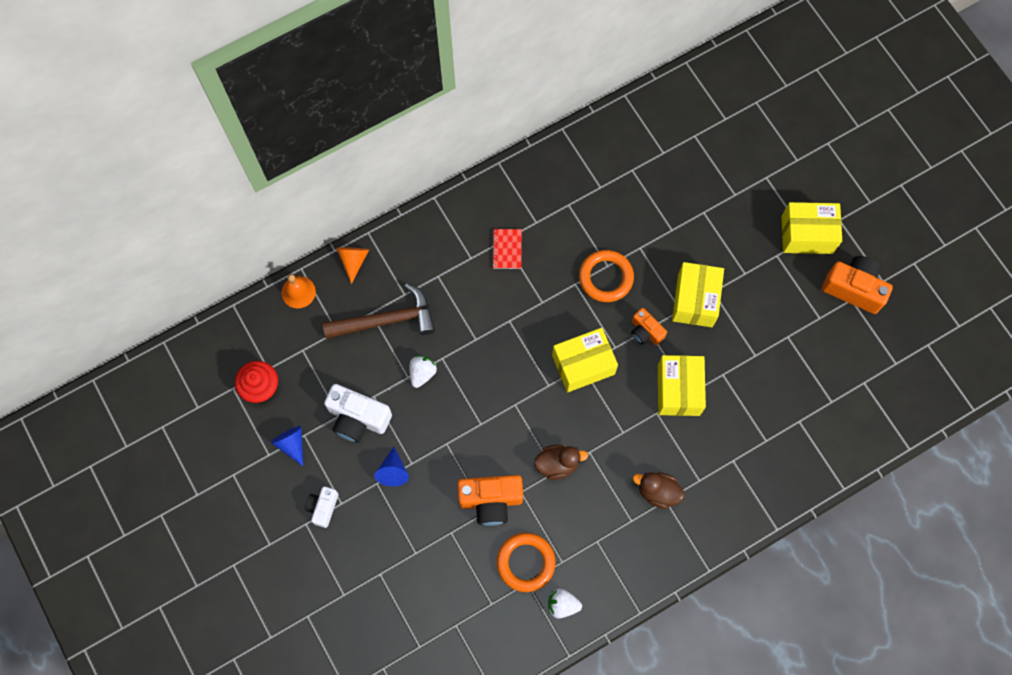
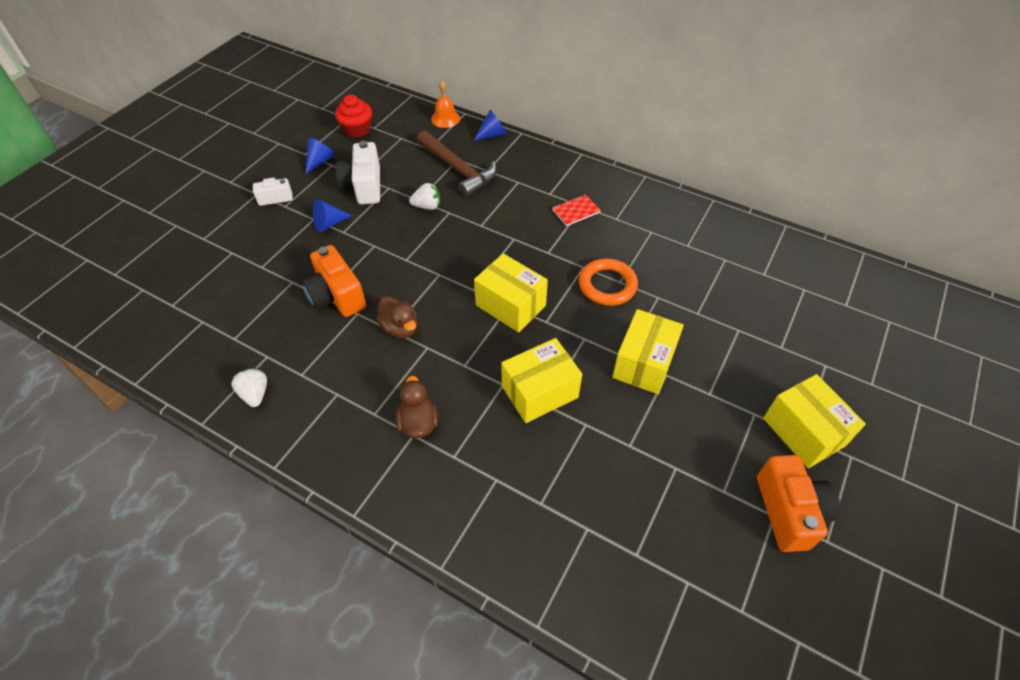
camera: 60 degrees right, 20 degrees down
(353, 260) = (492, 134): orange cone -> blue cone
(525, 562) = (287, 346): orange ring -> none
(645, 331) = (579, 337): orange camera -> none
(695, 300) = (643, 363): yellow box -> yellow box turned 45 degrees counterclockwise

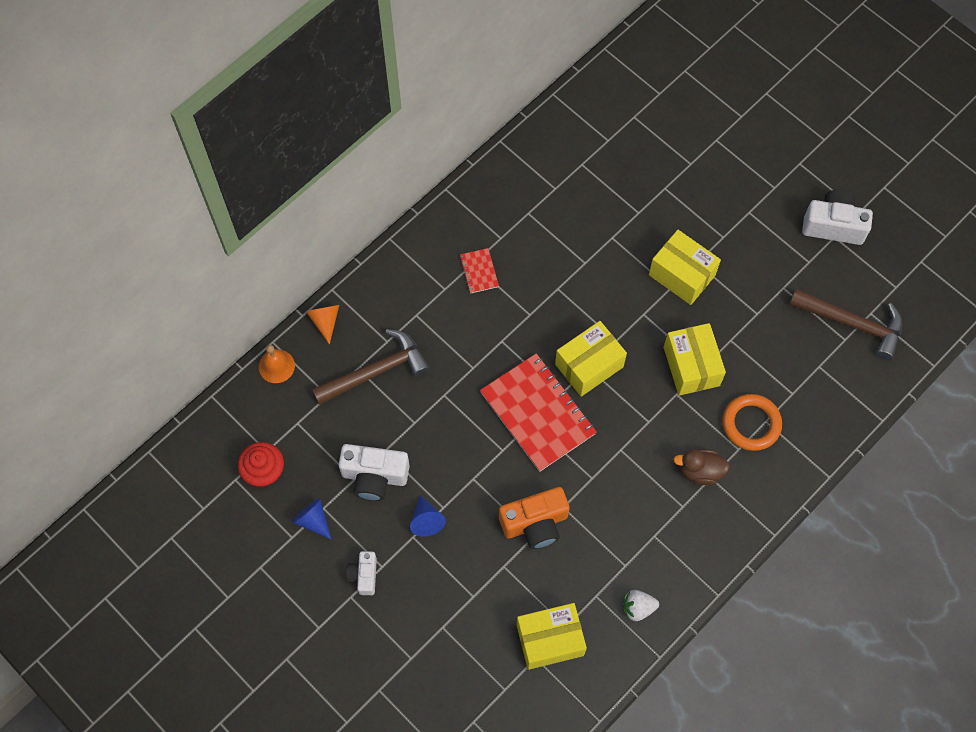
camera: 75 degrees left, 15 degrees up
(400, 328) = (592, 469): brown duck -> none
(427, 206) = (428, 415): white strawberry -> none
(449, 277) = (537, 413): none -> red notebook
(492, 134) = (325, 321): blue cone -> orange cone
(607, 285) = (586, 275): orange ring -> orange ring (751, 424)
(662, 560) = (852, 324): none -> brown hammer
(789, 511) = (833, 225): orange camera -> white camera
(803, 432) = (772, 185): yellow box -> yellow box (550, 640)

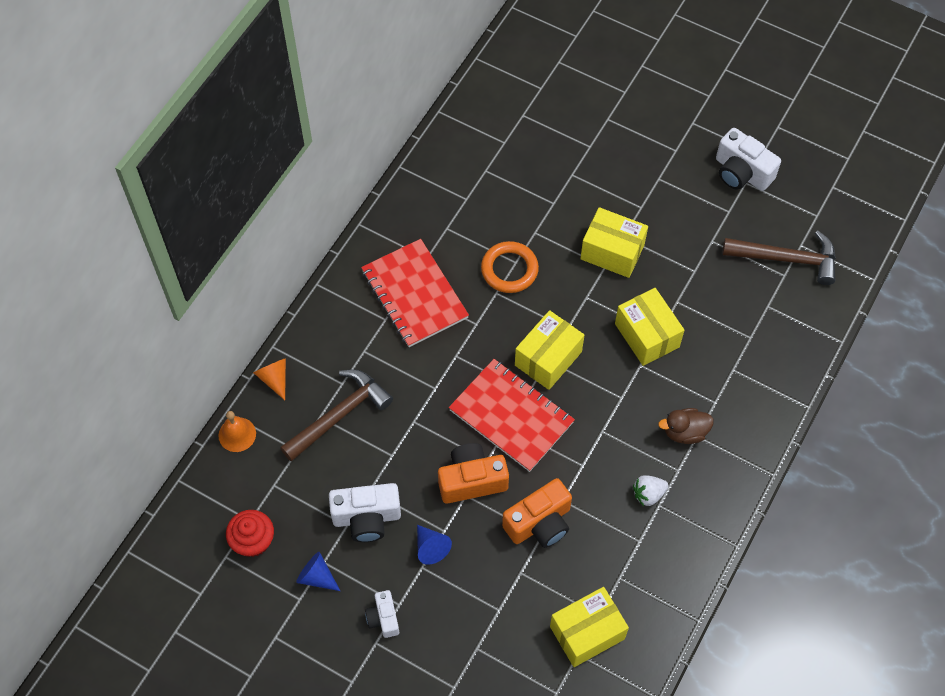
camera: 15 degrees left, 5 degrees down
(479, 271) = (414, 294): red notebook -> red notebook, size x2.28
(482, 466) = (472, 480): none -> orange camera
(638, 608) = (664, 578): white strawberry -> white strawberry (648, 494)
(751, 424) = (720, 375): orange ring -> orange ring (509, 269)
(833, 225) = (741, 173): white camera -> white camera turned 135 degrees counterclockwise

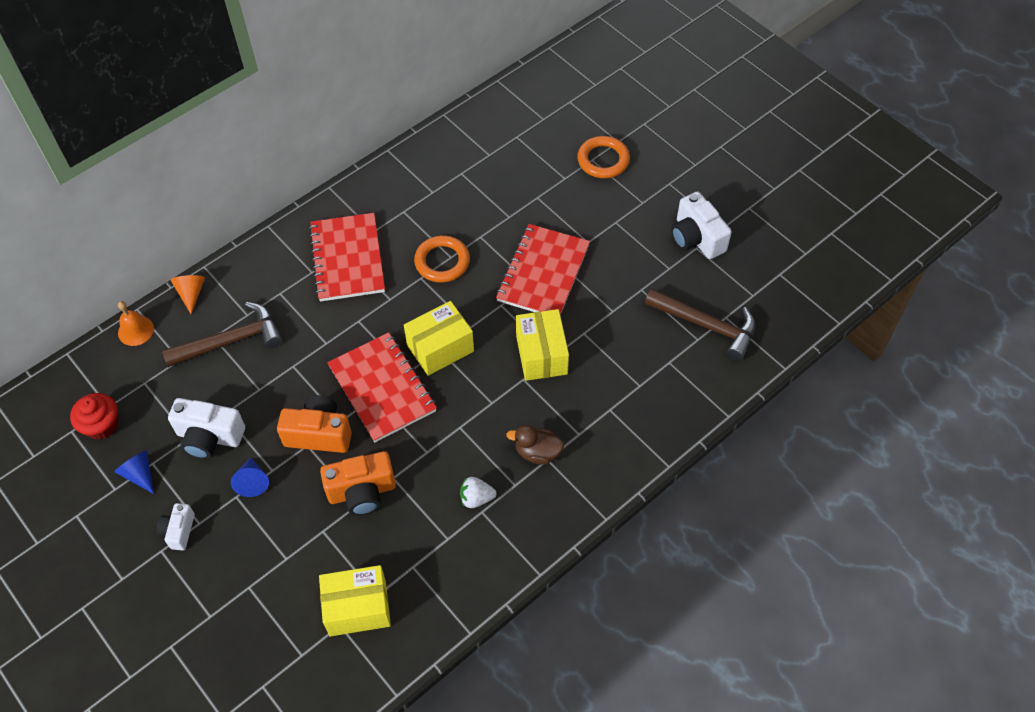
camera: 20 degrees right, 5 degrees down
(612, 252) = (543, 273): yellow box -> red notebook
(619, 116) = (603, 160): none -> orange ring

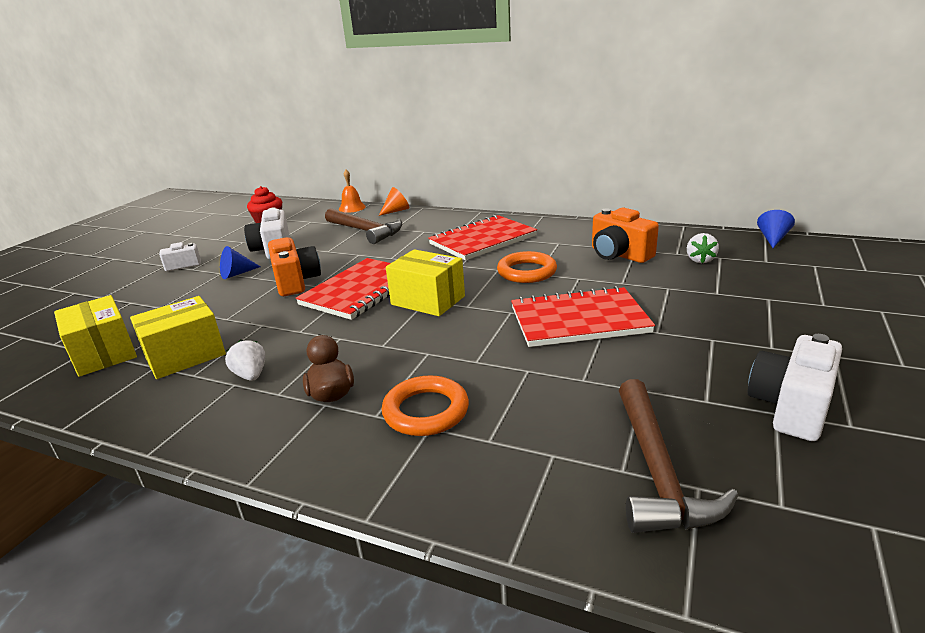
camera: 65 degrees right, 30 degrees down
(139, 474) = (231, 241): blue cone -> blue cone (772, 239)
(362, 492) = (240, 316): orange camera -> orange camera (619, 254)
(511, 151) = (700, 260): none -> white strawberry
(541, 355) = (470, 353): yellow box -> yellow box (185, 356)
(603, 160) = (781, 304): orange ring -> orange ring (426, 411)

